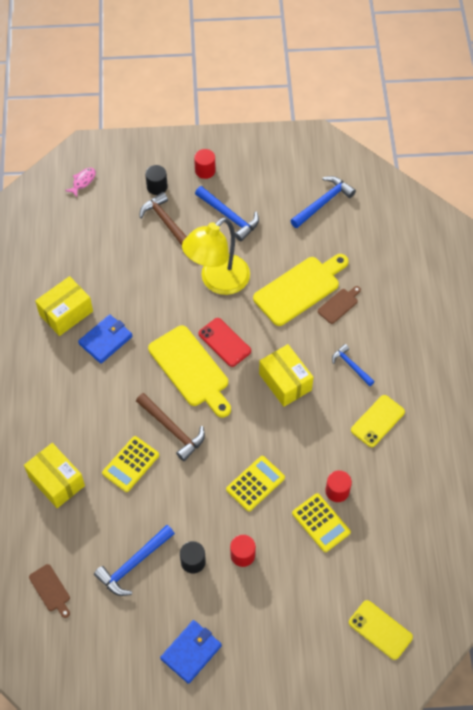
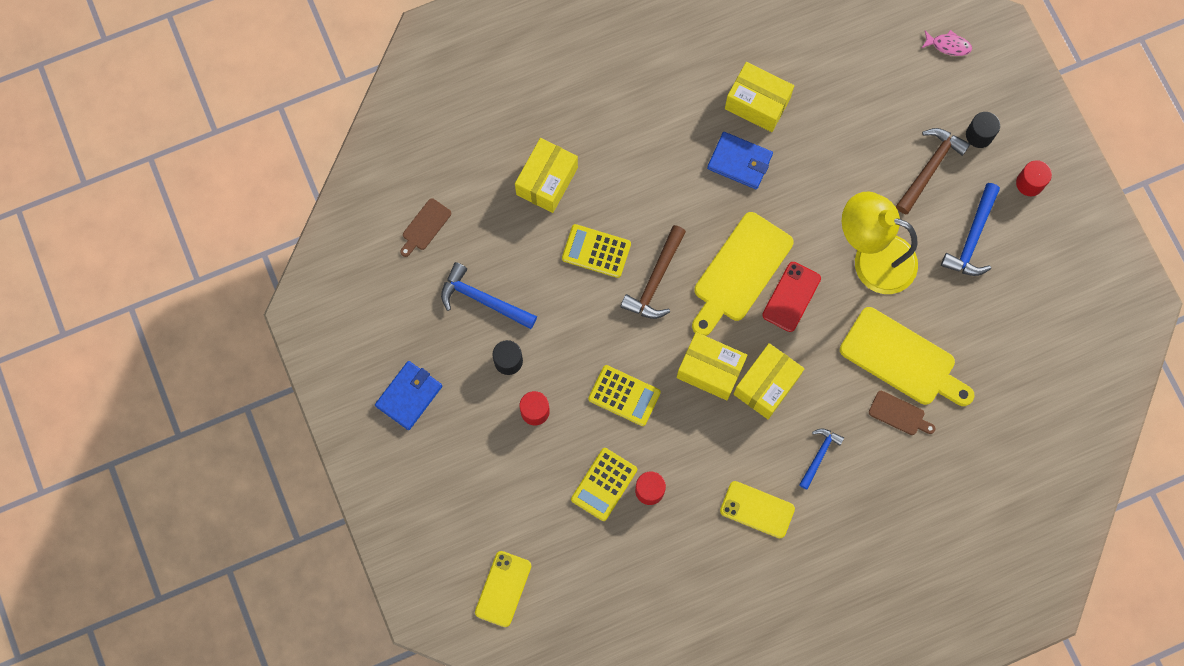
camera: 70 degrees right, 15 degrees up
(191, 652) = (409, 396): blue wallet -> blue wallet turned 75 degrees counterclockwise
(259, 416) = (710, 370): none -> yellow box
(323, 202) = (1044, 345): blue hammer -> none

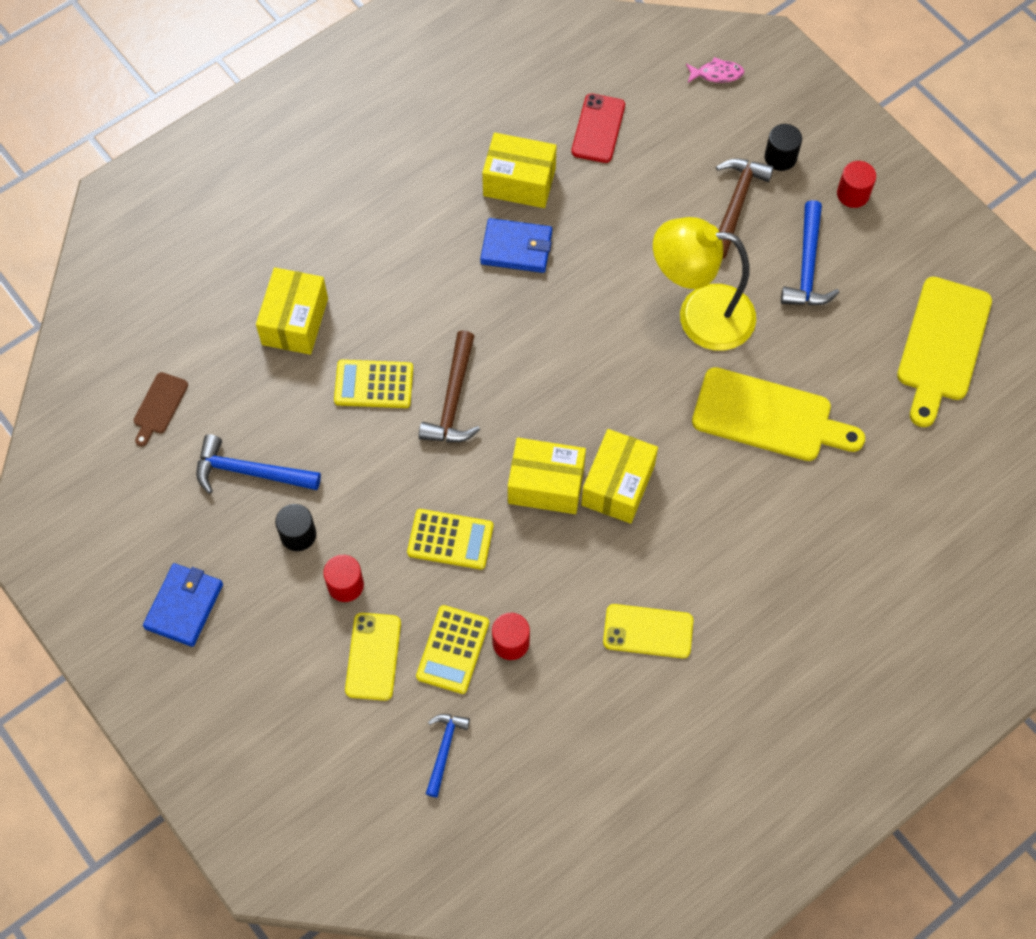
camera: 15 degrees left, 10 degrees down
(503, 589) = (358, 809): yellow phone -> yellow phone (373, 656)
(740, 271) = (550, 366): yellow cutting board -> yellow cutting board (942, 345)
(791, 297) = (618, 379): red phone -> red phone (598, 128)
(819, 455) = (704, 549): blue hammer -> blue hammer (444, 750)
(899, 414) = (784, 479): brown cutting board -> none

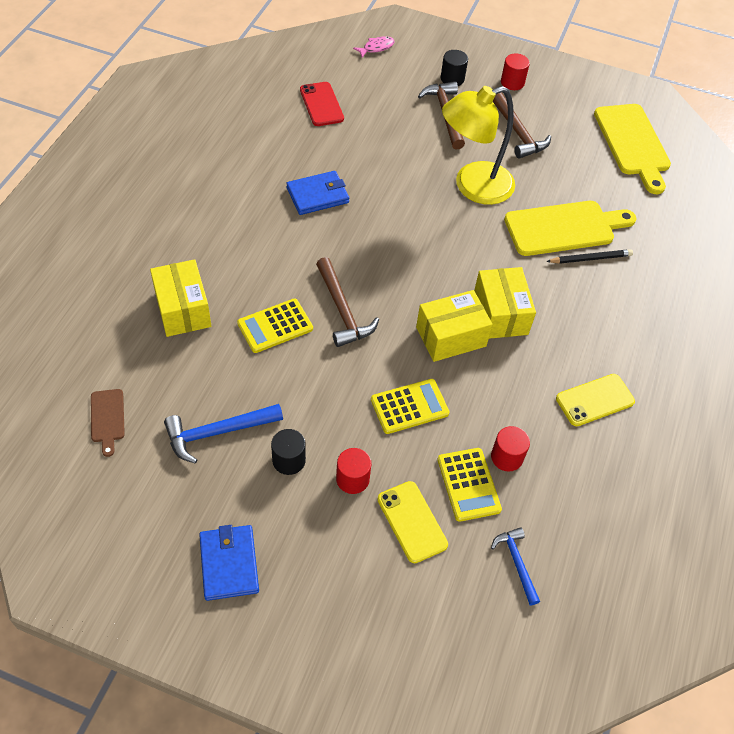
camera: 35 degrees left, 10 degrees down
(519, 182) = (290, 155): yellow box -> none
(770, 469) = (590, 258): none -> black pencil
(807, 266) = (517, 132): blue hammer -> brown hammer

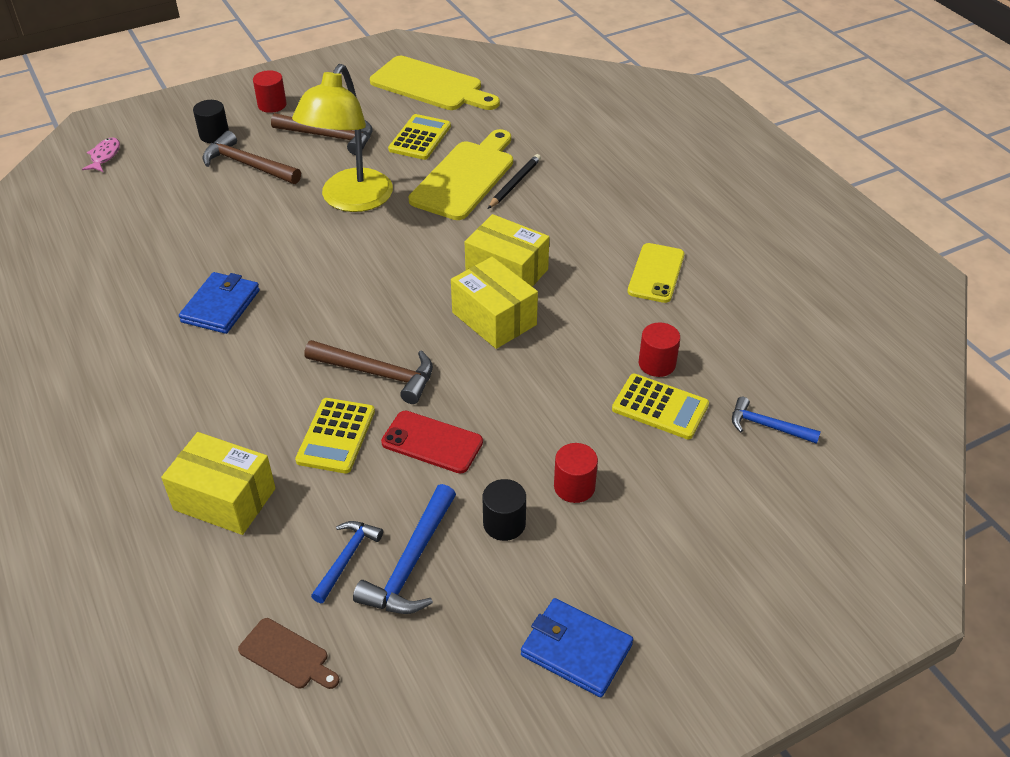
camera: 45 degrees left, 10 degrees down
(193, 398) = (346, 558): none -> blue hammer
(321, 104) = (115, 234): red phone -> red phone (432, 442)
(409, 406) = (537, 395): yellow calculator -> yellow calculator (420, 138)
(412, 522) = (661, 472): yellow phone -> none
(451, 336) = (494, 318): yellow box -> yellow box turned 60 degrees counterclockwise

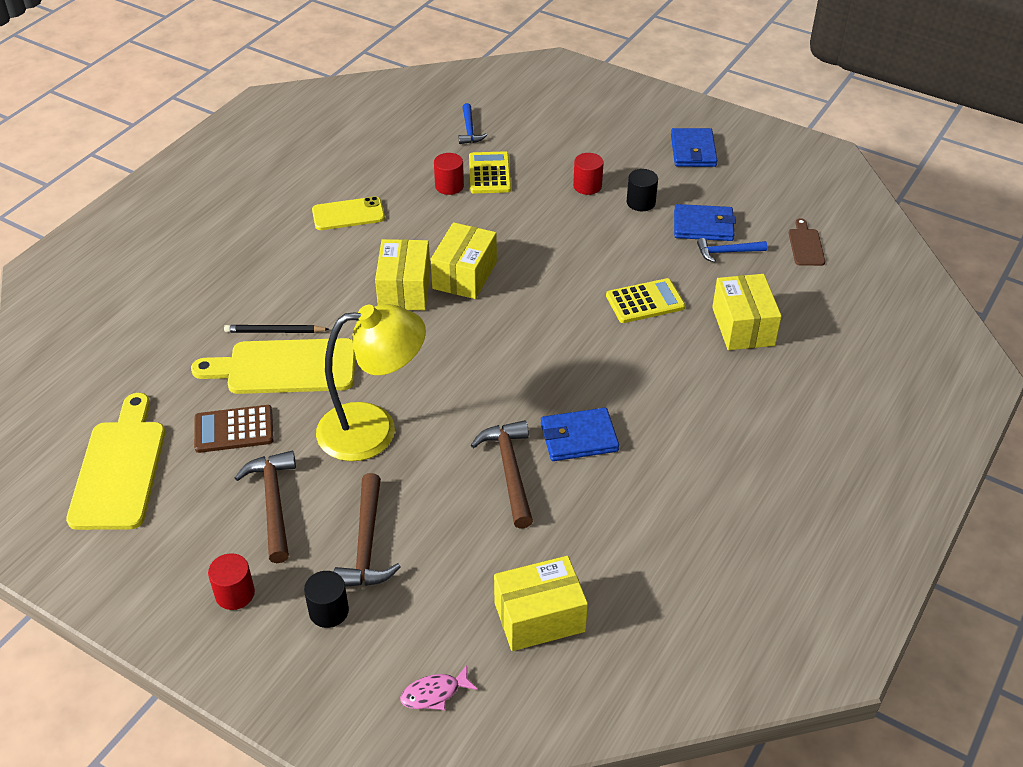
camera: 120 degrees left, 0 degrees up
(96, 217) = (539, 617): none -> yellow box
(378, 373) = (571, 309): brown hammer -> brown hammer (509, 471)
(411, 563) = (703, 226): blue hammer -> blue wallet
(420, 138) = (234, 430): yellow calculator -> brown calculator
(432, 442) = (608, 256): red phone -> none

